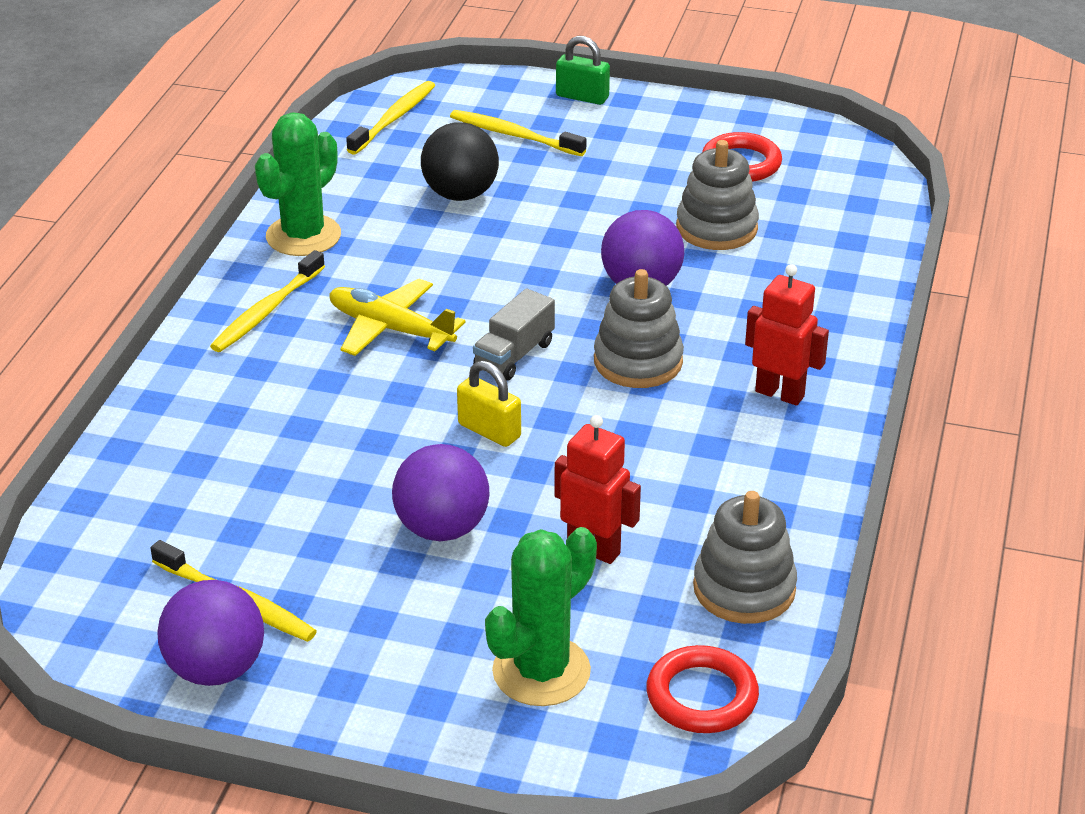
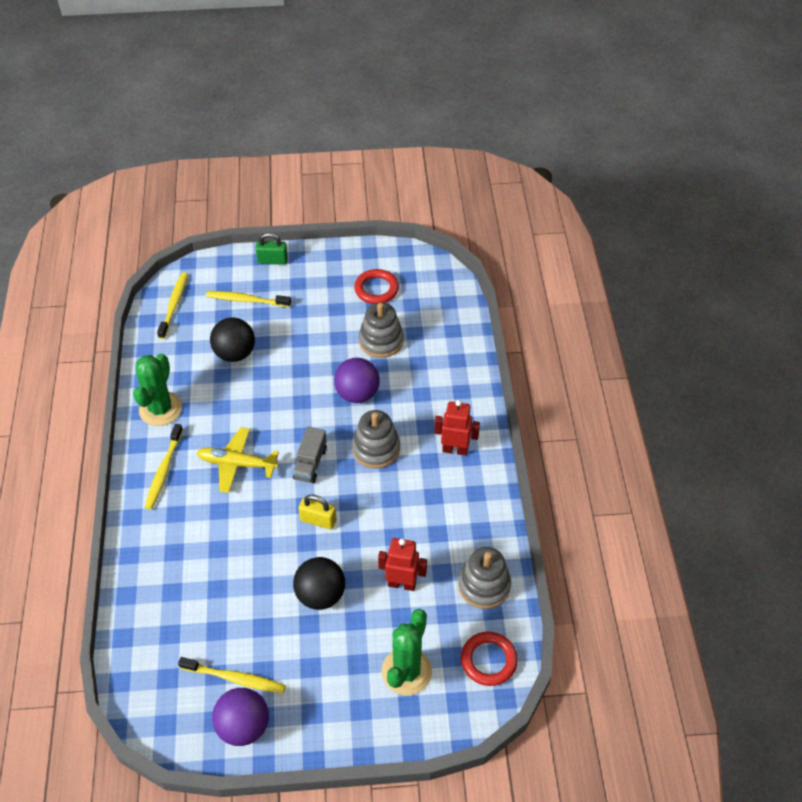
camera: 20 degrees left, 15 degrees up
(442, 528) = (320, 595): purple ball -> black ball

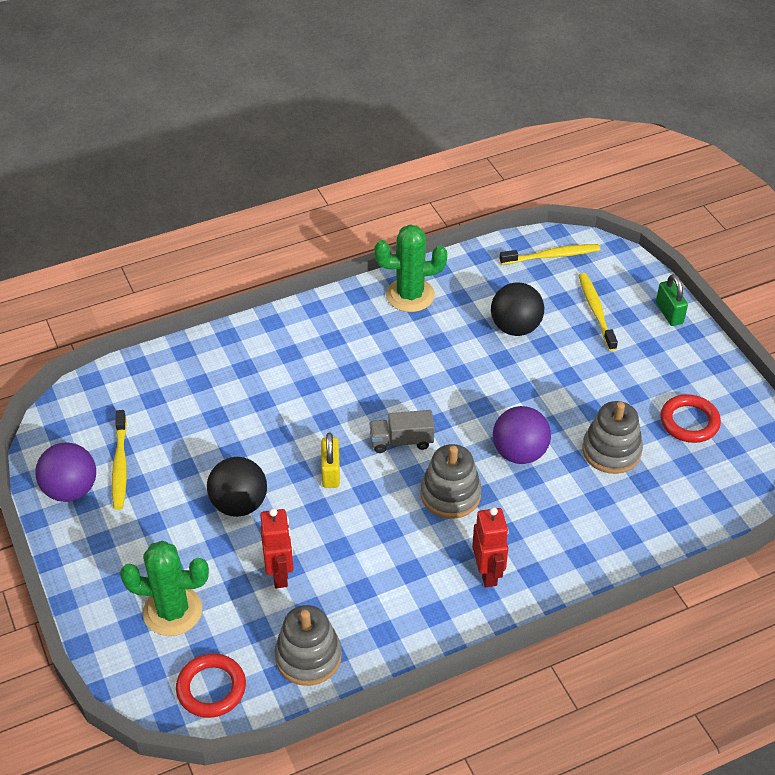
camera: 70 degrees right, 5 degrees down
(164, 470) = (336, 325): yellow toothbrush -> none
(237, 464) = (371, 379): yellow plane -> none

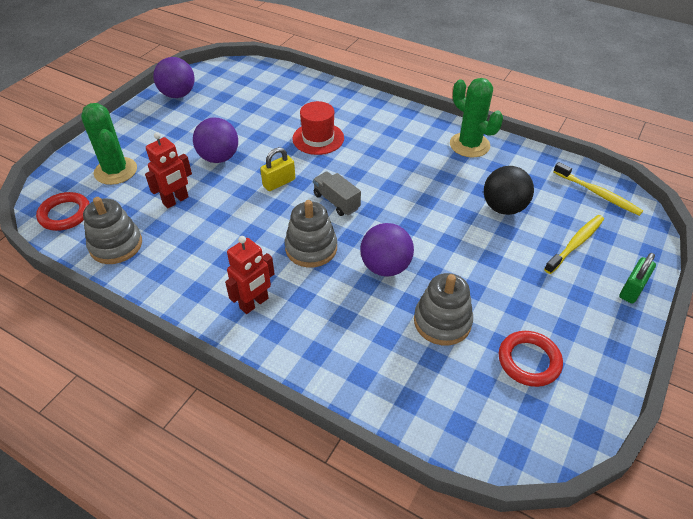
camera: 55 degrees right, 0 degrees up
(120, 465) = (210, 102): yellow toothbrush -> none
(239, 504) = (219, 158): black ball -> purple ball
(287, 403) = (318, 138): none -> red hat

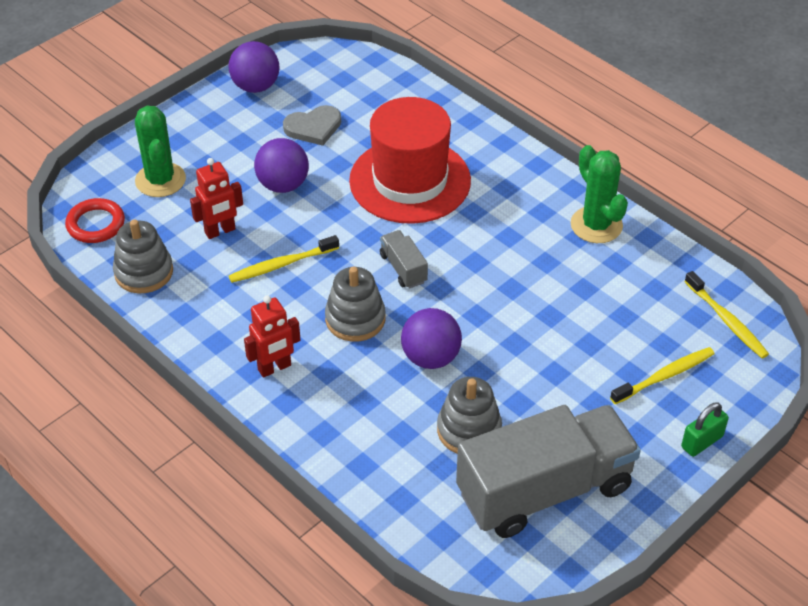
camera: 15 degrees right, 0 degrees up
(231, 114) = (313, 127): none -> grey heart
(236, 217) = (282, 264): none -> yellow toothbrush
(279, 182) = (344, 231): yellow padlock -> none
(318, 138) = (410, 181): red hat -> red hat, size x1.85
(503, 208) = (600, 315): black ball -> none
(529, 361) = (544, 490): red ring -> grey truck

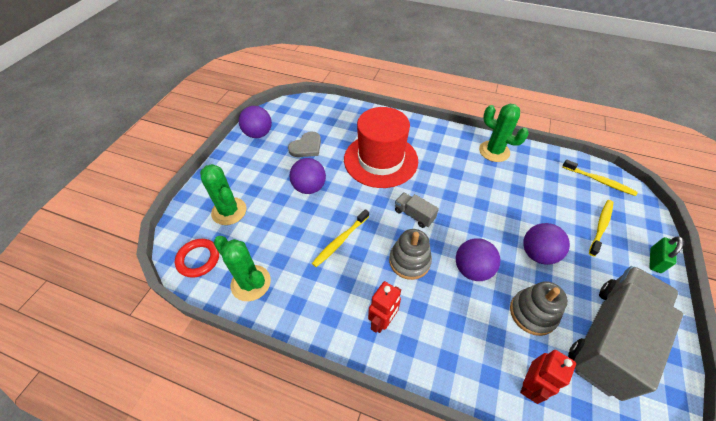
camera: 25 degrees left, 5 degrees up
(144, 272) = (251, 283): grey stacking toy -> green cactus
(220, 231) = (287, 232): red robot -> red robot (529, 385)
(537, 373) = (537, 254): none -> purple ball

